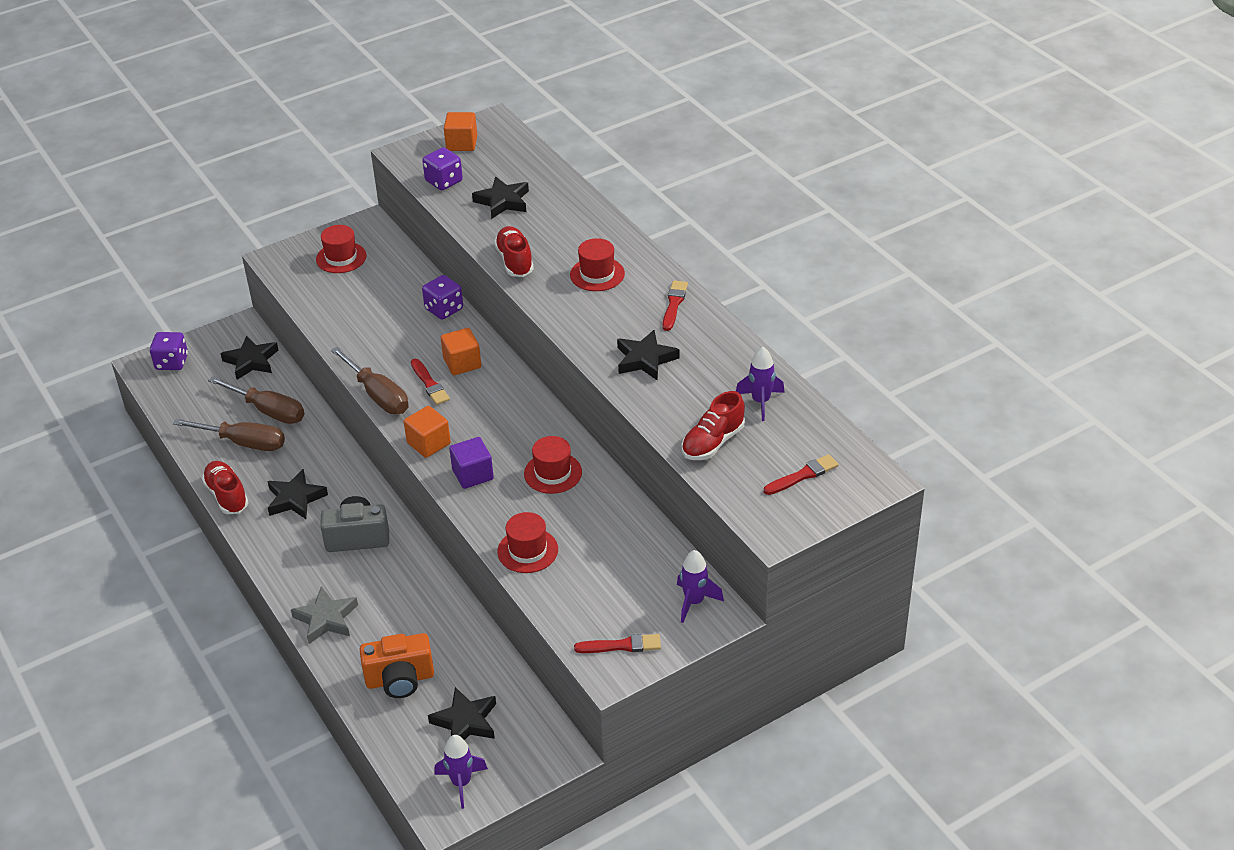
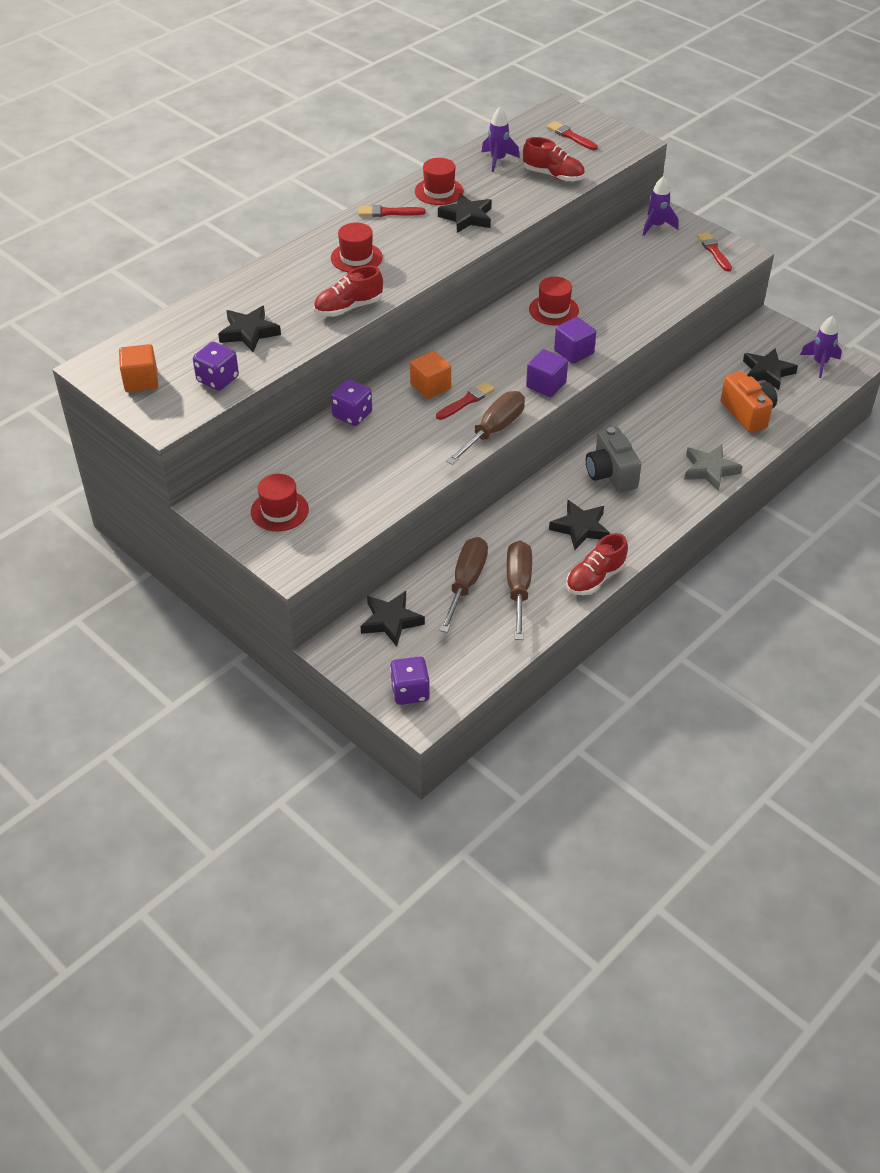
camera: 105 degrees left, 5 degrees up
(428, 443) = (546, 385): orange cube -> purple cube
(527, 550) = (645, 308): red hat -> red hat (439, 191)

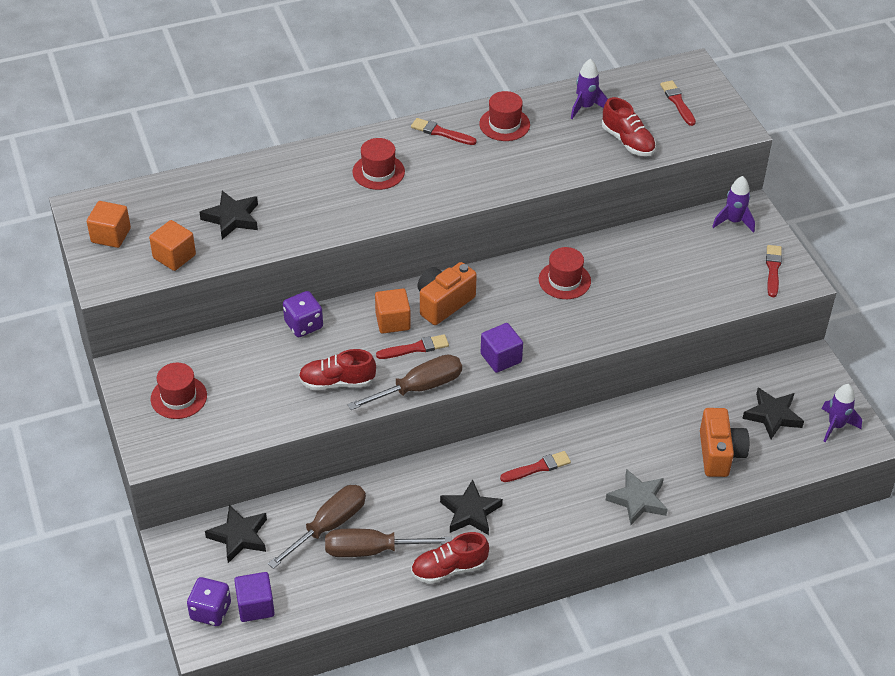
camera: 25 degrees right, 0 degrees up
(218, 379) = (174, 256): purple dice -> orange cube
(348, 308) = (335, 222): red shoe -> red shoe (337, 382)
(464, 359) = (443, 303): none -> orange camera
(467, 217) = (511, 161): black star -> none
(518, 588) = (372, 550): brown screwdriver -> brown screwdriver turned 120 degrees counterclockwise
(574, 352) = (552, 332): purple cube -> purple cube (255, 606)
(610, 474) = (537, 468): grey camera -> red brush

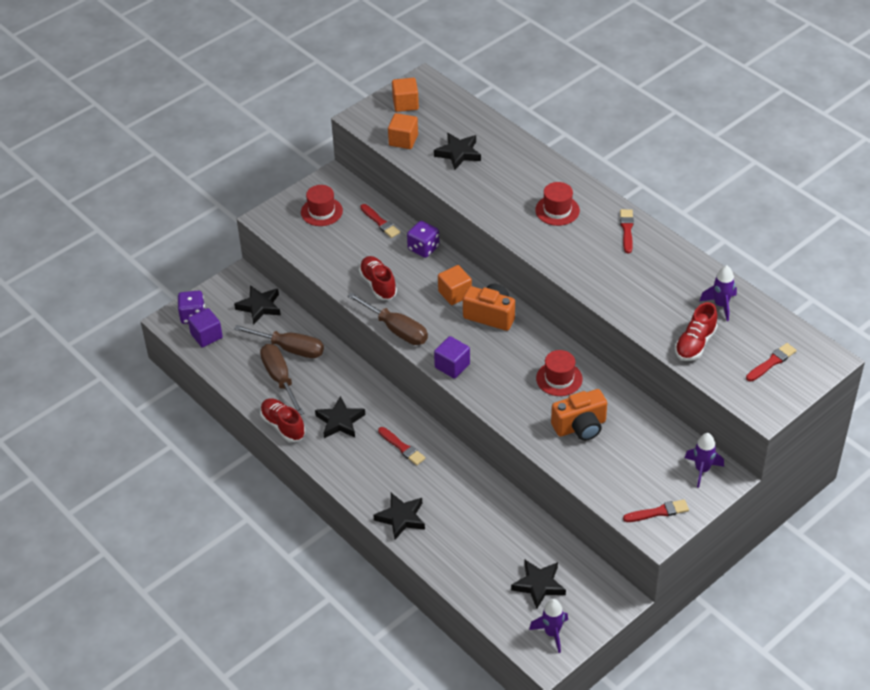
camera: 70 degrees right, 0 degrees up
(415, 348) = (434, 315): red brush -> red brush (380, 222)
(504, 124) = (663, 263): red hat -> none
(637, 500) = (401, 518): grey star -> black star
(719, 454) = (476, 559): orange camera -> orange camera (580, 427)

